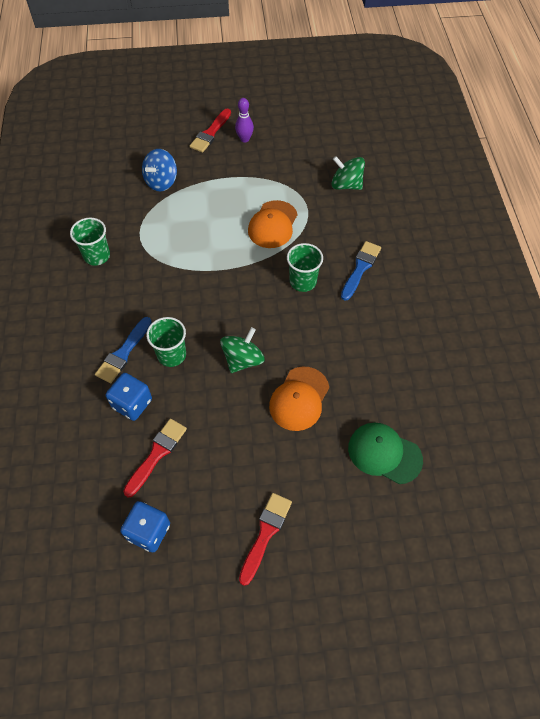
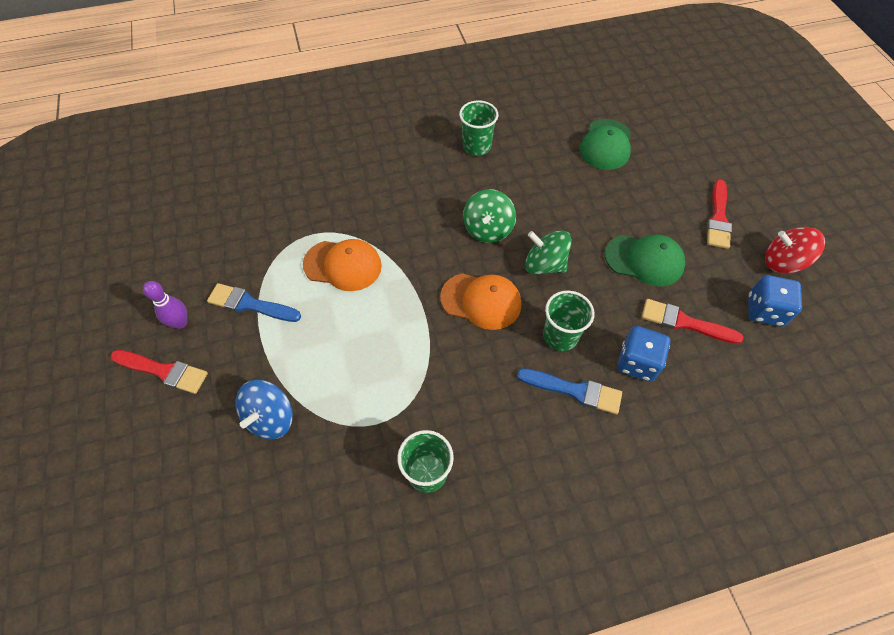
camera: 100 degrees left, 0 degrees up
(161, 182) = (270, 418): blue spinning top -> blue spinning top turned 90 degrees clockwise
(196, 577) = (783, 262): none -> red spinning top
(229, 443) = (644, 260): none -> green cap
(265, 534) = (718, 218): red brush -> red brush turned 90 degrees counterclockwise
(299, 399) = (574, 210): orange cap -> orange cap (481, 301)
(303, 281) = (426, 225): green cup -> green cup (476, 146)
(346, 185) = (270, 200): green spinning top -> green spinning top (488, 229)
(360, 268) = (398, 177): blue brush -> blue brush (250, 304)

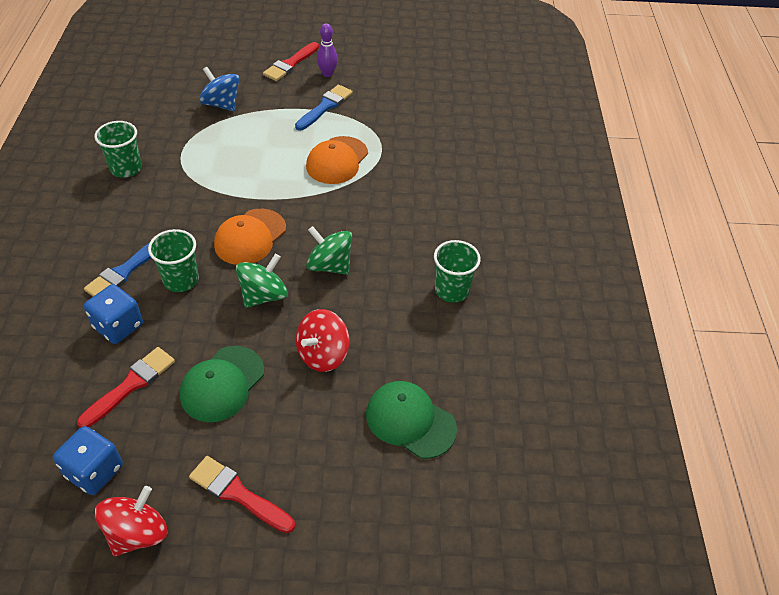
camera: 105 degrees right, 10 degrees down
(580, 206) = (323, 354): none -> red spinning top

